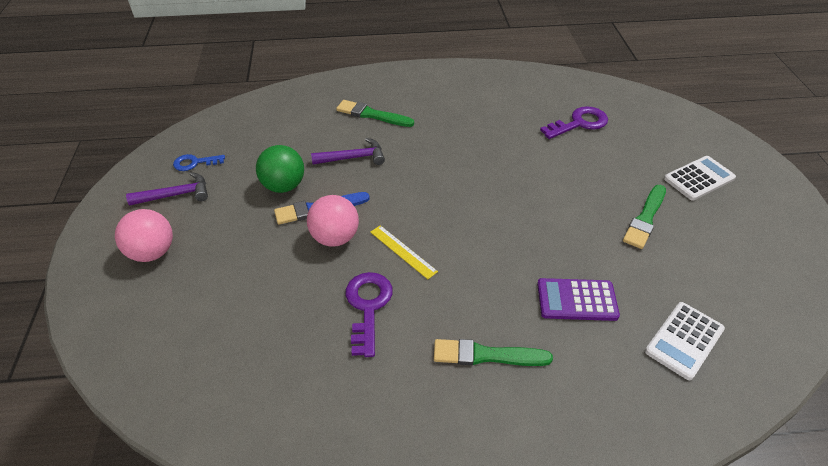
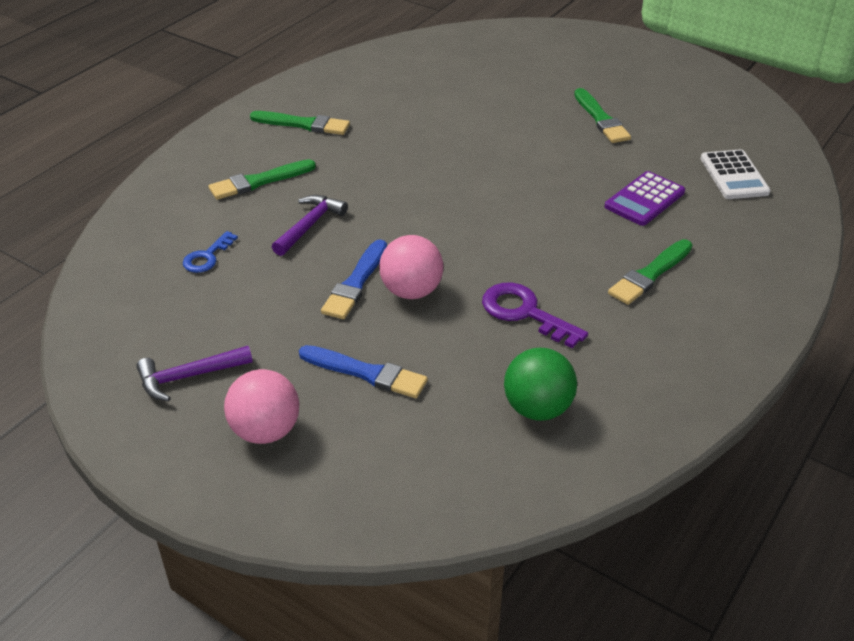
camera: 50 degrees left, 5 degrees down
(175, 195) = (189, 376): purple hammer -> purple hammer turned 135 degrees counterclockwise
(194, 163) = (150, 339): blue key -> blue key (207, 257)
(237, 264) = (366, 373): none -> blue brush
(283, 186) = (288, 290): green ball -> green ball (537, 408)
(403, 251) = (481, 259): yellow ruler -> none
(448, 96) = (303, 124): none -> green brush
(579, 123) = (449, 81): purple key -> none
(699, 178) = (590, 70): white calculator -> none

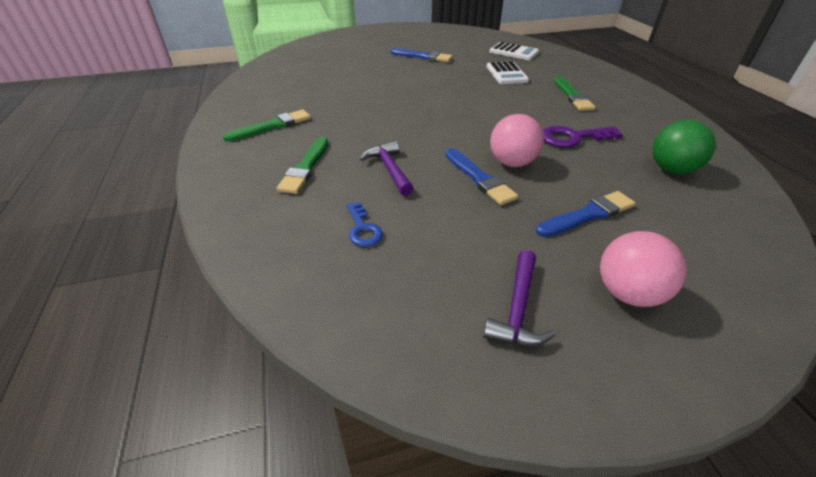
camera: 50 degrees left, 0 degrees up
(601, 119) = (423, 57): green brush -> blue brush
(644, 199) = (506, 74): purple calculator -> white calculator

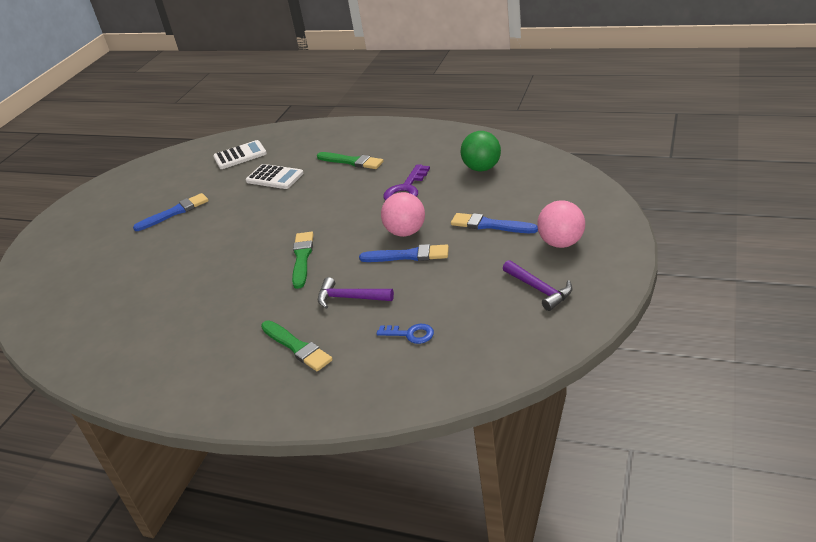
camera: 50 degrees left, 5 degrees down
(272, 126) = (197, 355): green brush -> green brush (302, 258)
(587, 215) = (490, 225): blue brush -> blue brush turned 75 degrees counterclockwise

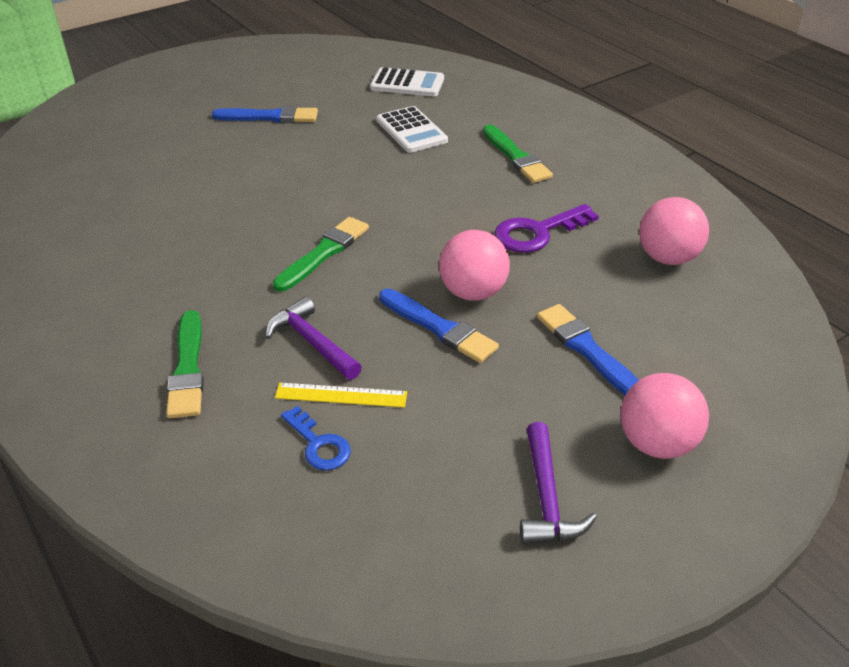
camera: 30 degrees right, 5 degrees up
(395, 309) = (341, 395): none -> yellow ruler
(482, 168) = (667, 258): green ball -> pink ball

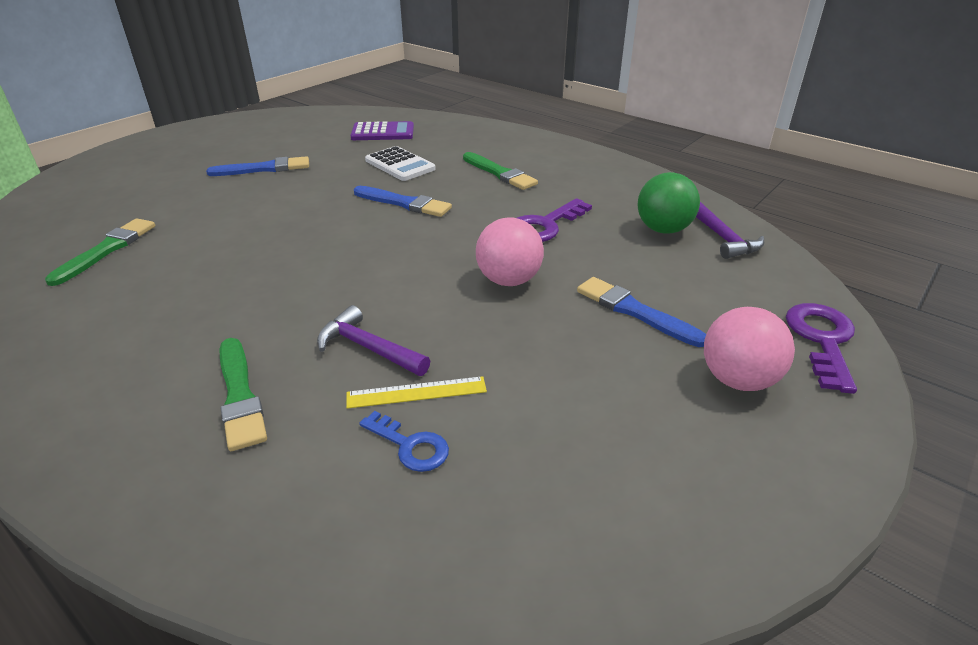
camera: 15 degrees left, 5 degrees down
(323, 253) = (353, 268): green brush -> green brush (107, 250)
(407, 83) = (383, 132): white calculator -> purple calculator
(439, 328) = (490, 315): blue brush -> blue brush (404, 203)
(546, 497) = (664, 450): purple hammer -> purple hammer (722, 238)
(667, 258) = (663, 229): pink ball -> green ball
(772, 418) = (822, 340): none -> purple key

